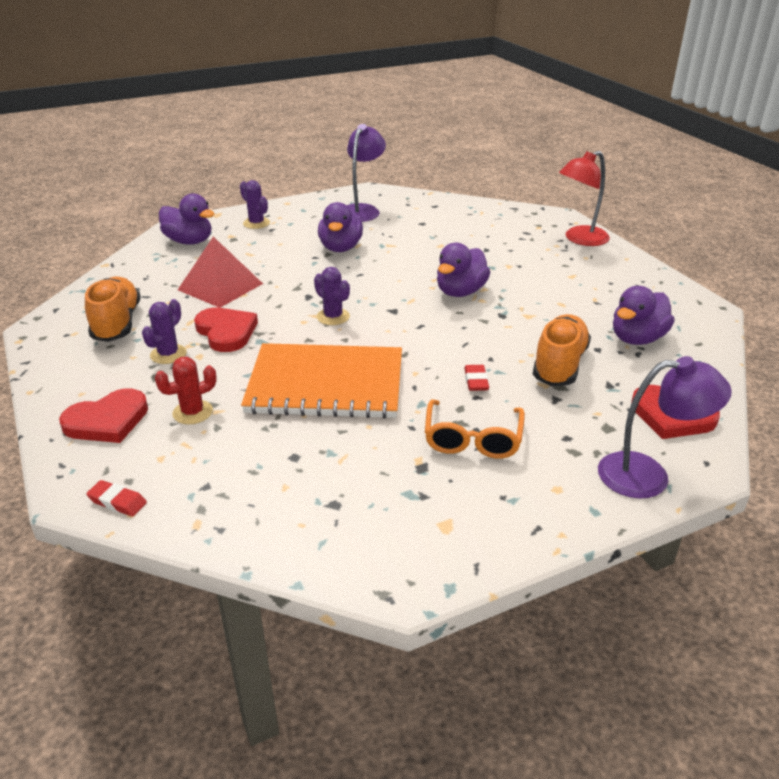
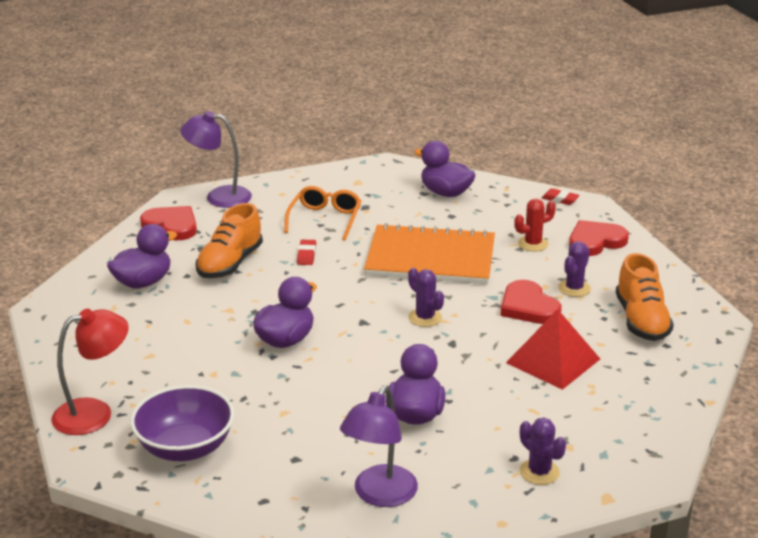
camera: 175 degrees left, 5 degrees down
(189, 241) = (622, 438): purple duck -> purple duck (445, 193)
(500, 225) = (185, 448): none -> purple bowl

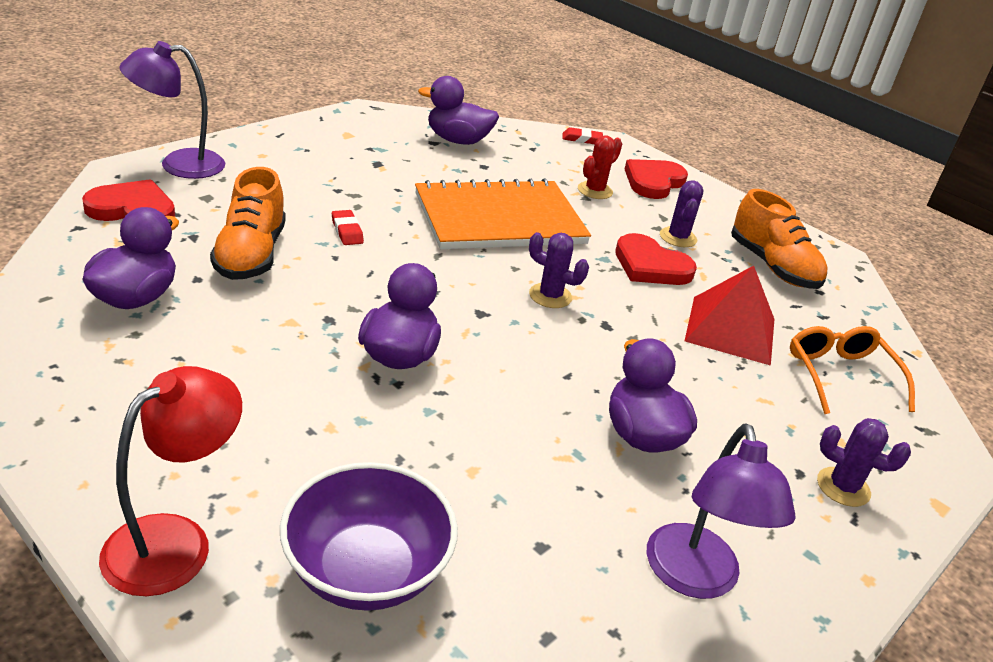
camera: 30 degrees left, 5 degrees up
(325, 219) = (339, 183): orange glasses -> orange glasses (840, 375)

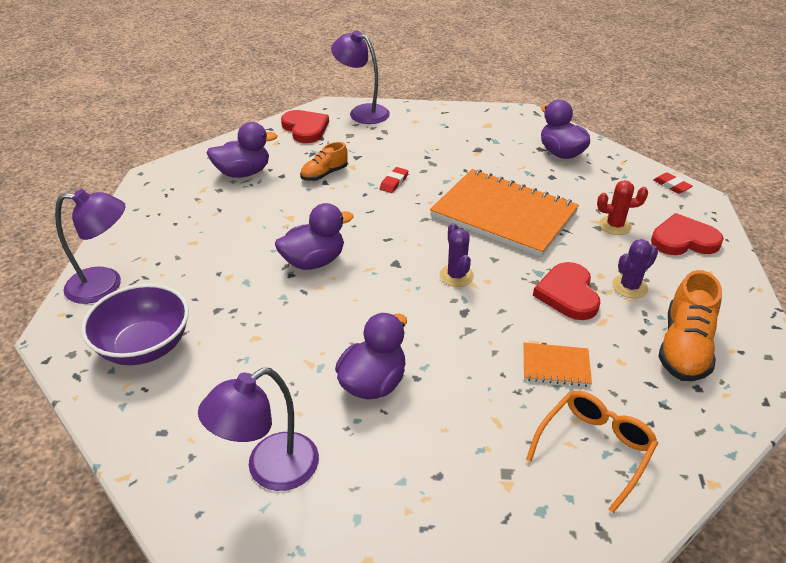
camera: 55 degrees right, 5 degrees up
(175, 541) = (105, 285): red lamp -> purple lamp
(251, 254) = (324, 174): orange shoe -> orange shoe, size x0.61
(730, 329) = (556, 366): red pyramid -> orange notebook
(843, 487) = (453, 506): purple cactus -> none

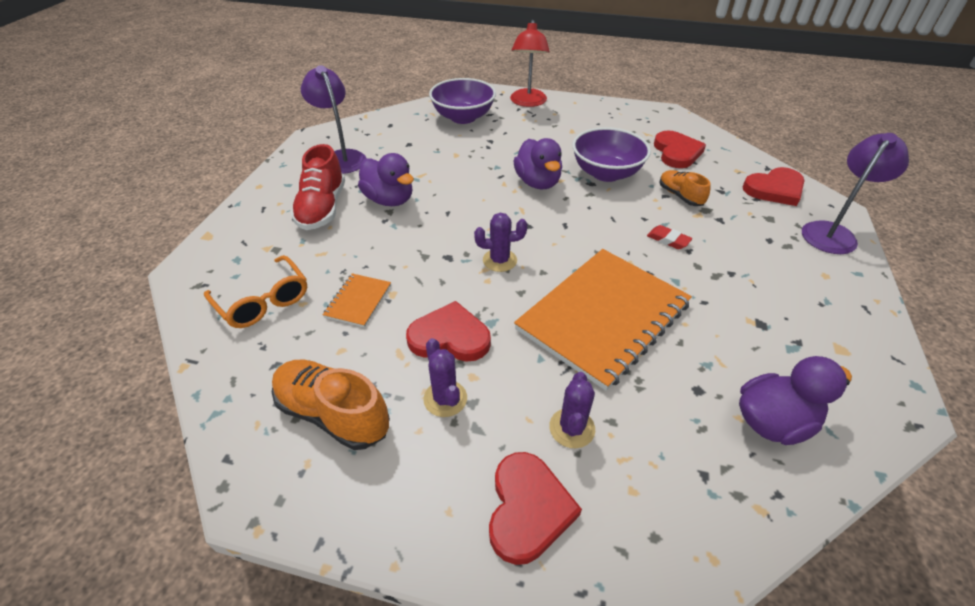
camera: 100 degrees right, 5 degrees up
(105, 285) = (527, 102): purple lamp -> red lamp
(243, 173) = (676, 152): purple duck -> red heart
(289, 216) = (606, 173): none -> purple bowl
(408, 450) = (322, 208): none -> red shoe
(615, 225) = (572, 428): red cactus -> purple cactus
(671, 186) = (687, 564): red eraser -> none

